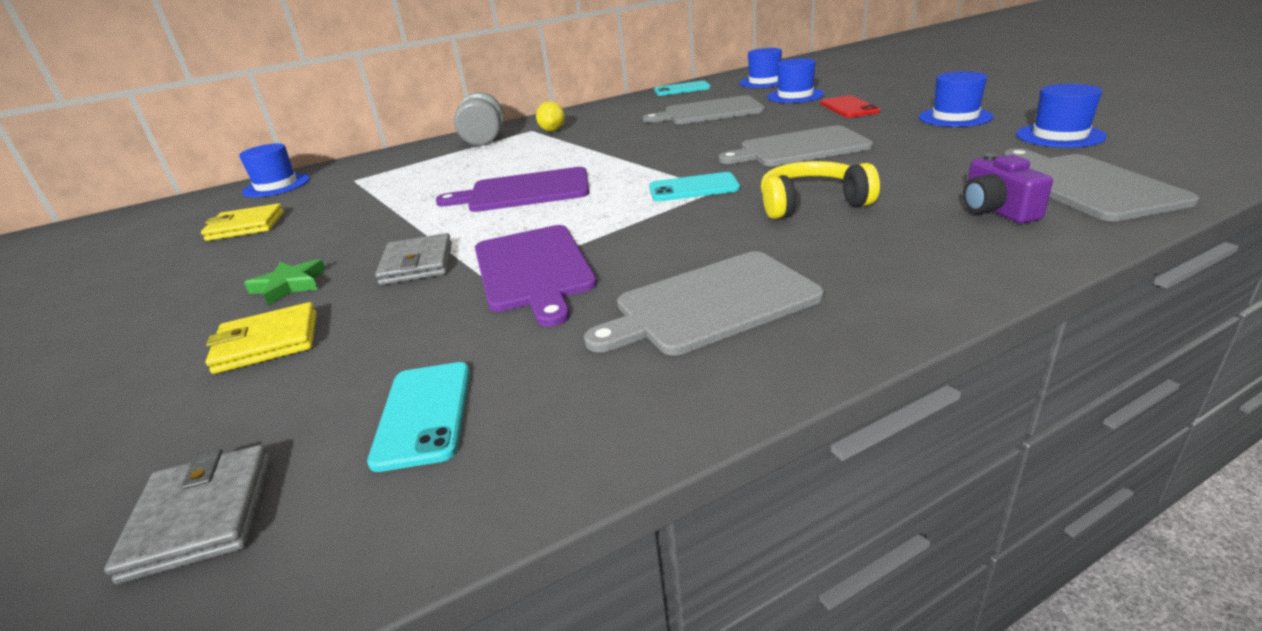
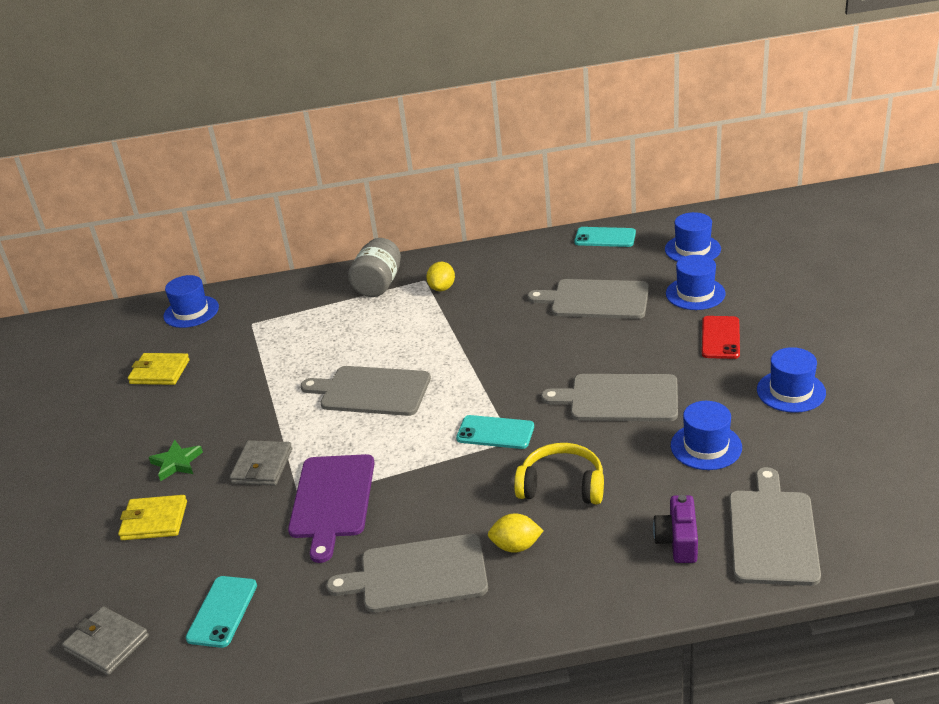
camera: 20 degrees right, 5 degrees up
(201, 516) = (107, 643): grey wallet -> grey wallet turned 60 degrees counterclockwise
(524, 191) = (371, 391): purple cutting board -> grey cutting board
(814, 253) = (516, 546): none -> yellow lemon
(1059, 136) = (838, 456): blue hat -> blue hat (706, 446)

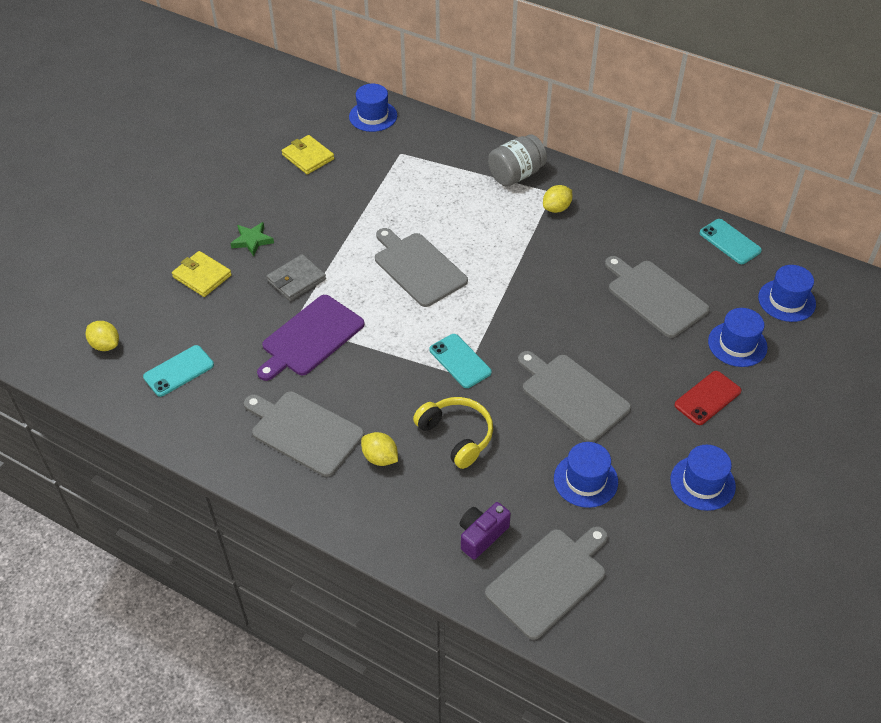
camera: 35 degrees right, 15 degrees up
(107, 643) = (105, 345): grey wallet -> yellow lemon

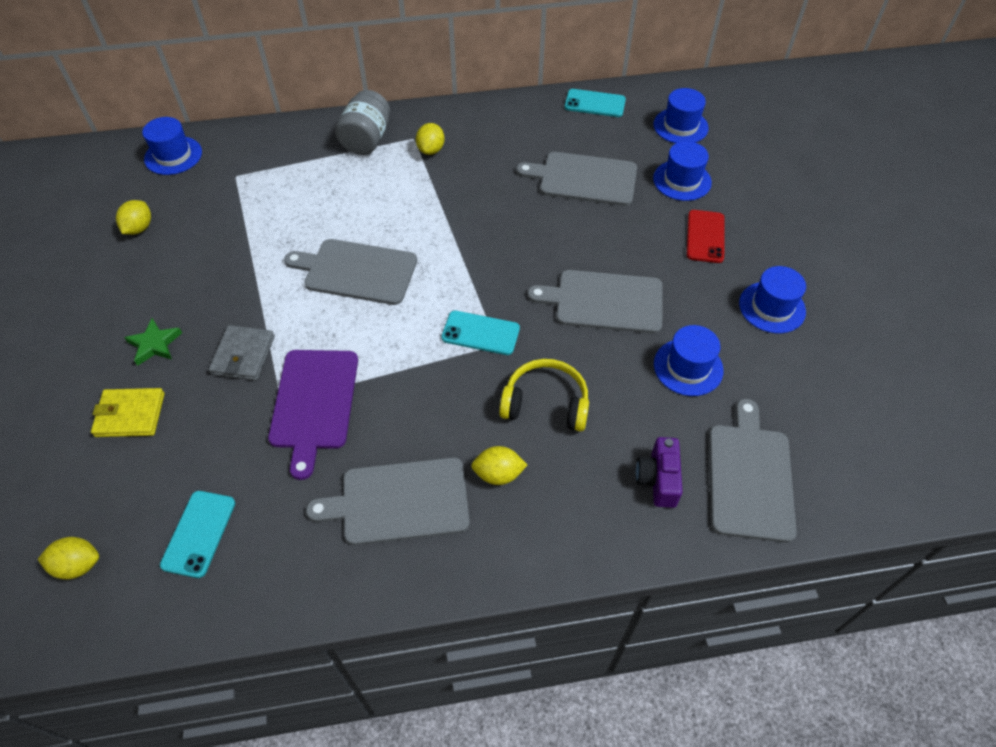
camera: 40 degrees left, 5 degrees up
(308, 157) = (139, 228): yellow wallet -> yellow lemon

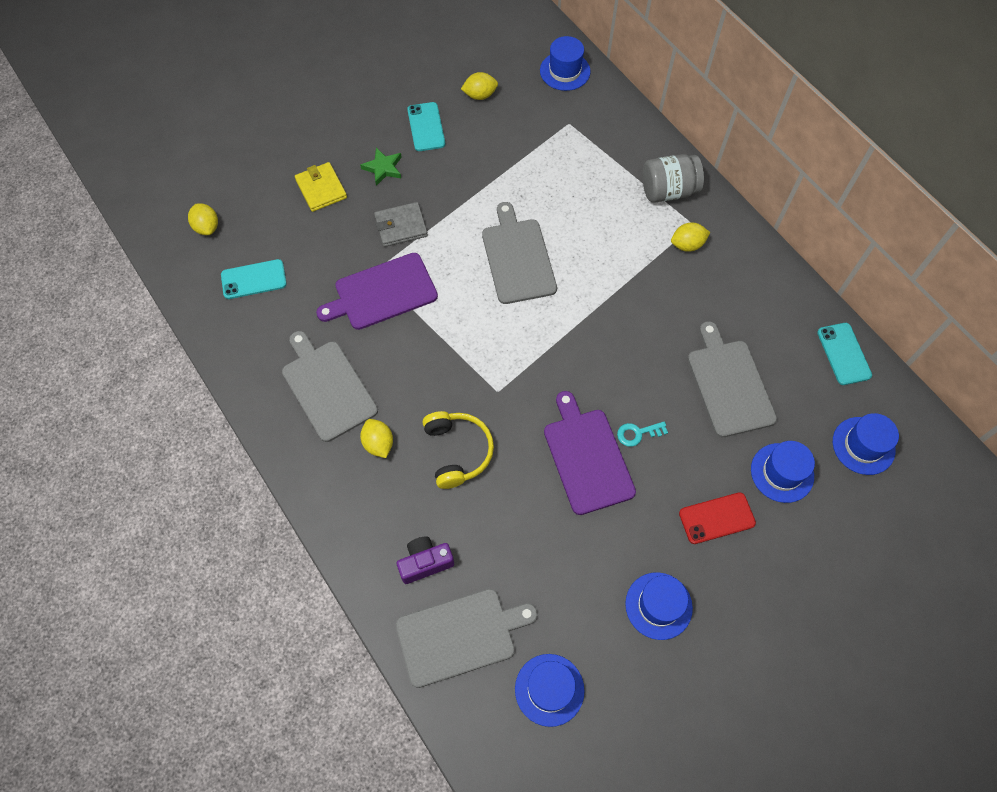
camera: 65 degrees right, 10 degrees up
(480, 333) = (502, 375): turquoise phone -> turquoise phone (426, 127)
(599, 256) = (638, 433): none -> turquoise key
(604, 301) = (587, 457): grey cutting board -> purple cutting board
(688, 367) = (549, 551): blue hat -> blue hat (549, 689)

